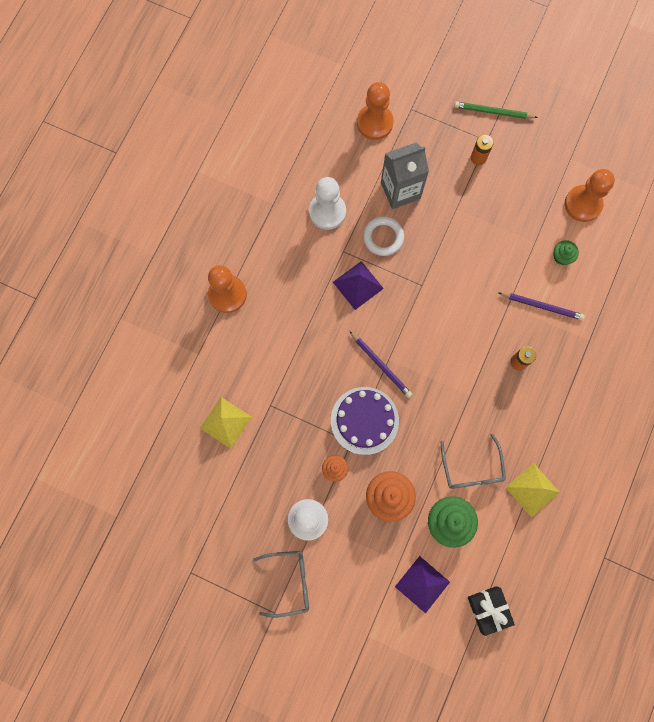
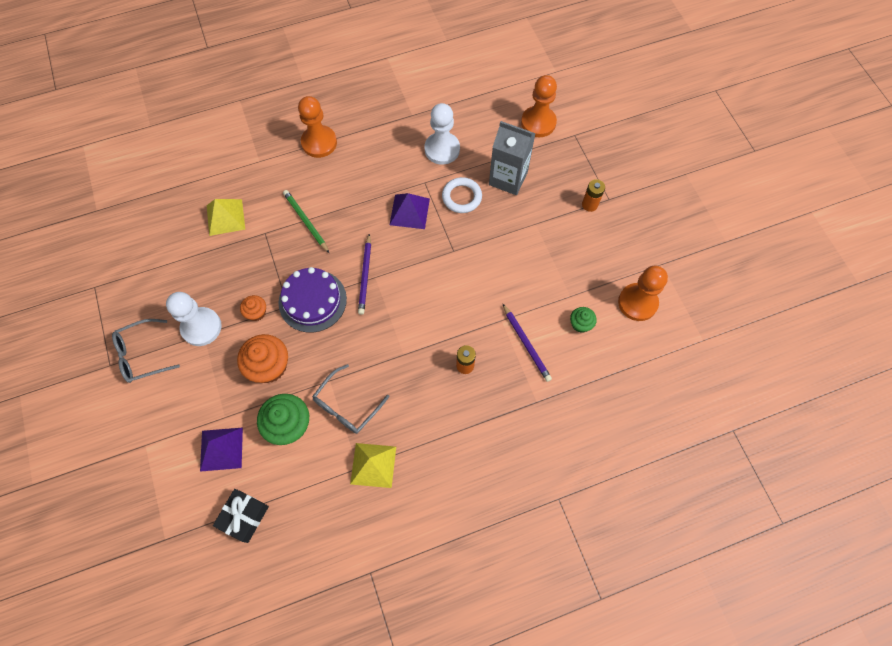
camera: 45 degrees right, 10 degrees down
(289, 582) = (142, 355): grey glasses -> grey glasses turned 120 degrees clockwise
(493, 112) = (634, 185): green pencil -> green pencil (306, 222)

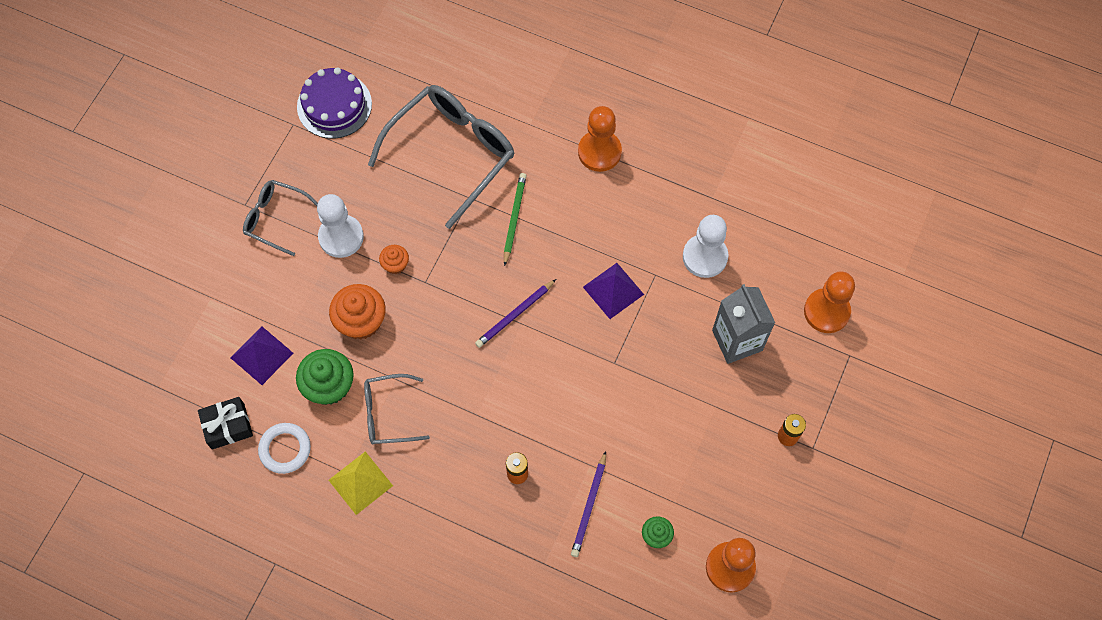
camera: 45 degrees right, 0 degrees up
(225, 217) = (452, 153): yellow pyramid -> grey glasses
(312, 300) = (450, 296): purple cake -> purple cake (334, 105)
(461, 197) = (674, 319): white ring -> white ring (285, 449)

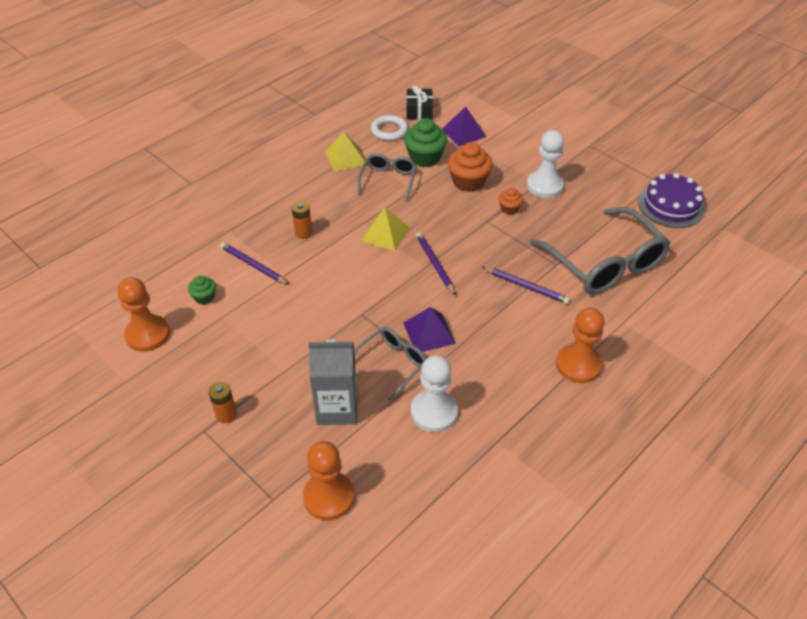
camera: 110 degrees right, 20 degrees down
(275, 219) = (572, 157): grey glasses -> grey glasses (392, 364)
(485, 382) = (385, 234): none -> yellow pyramid
(514, 219) = (526, 286): green pencil -> purple pencil

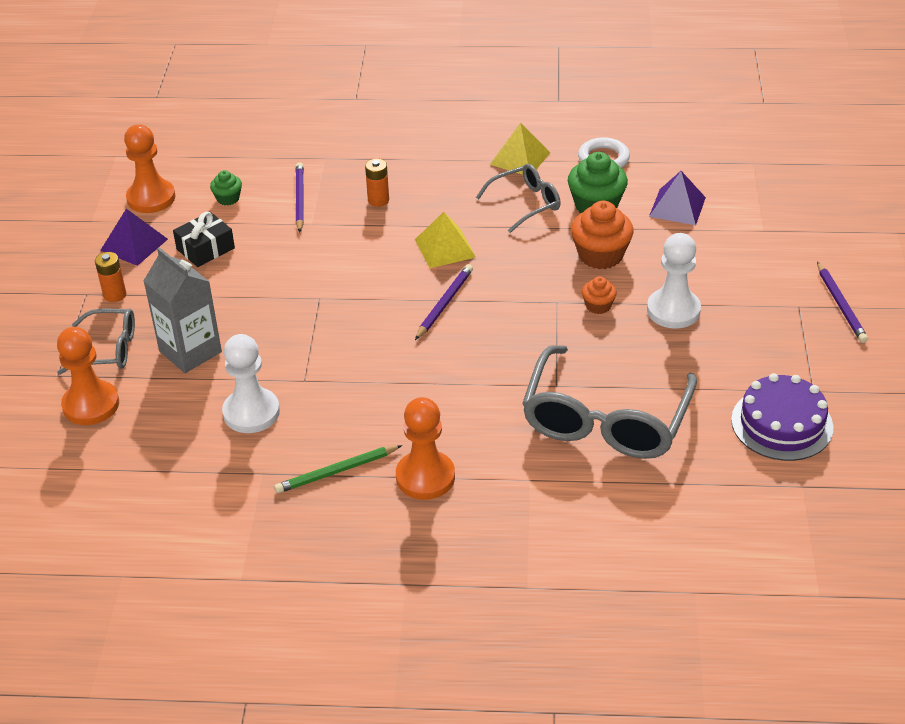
camera: 50 degrees right, 5 degrees down
(392, 364) = (279, 353): grey glasses -> grey glasses (108, 349)
(419, 111) = (667, 158): black gift -> black gift (205, 249)
(429, 333) = (346, 353): purple pyramid -> purple pyramid (134, 244)
(526, 286) = (493, 381): purple pencil -> purple pencil (840, 305)
(533, 402) = (337, 471): none -> green pencil

